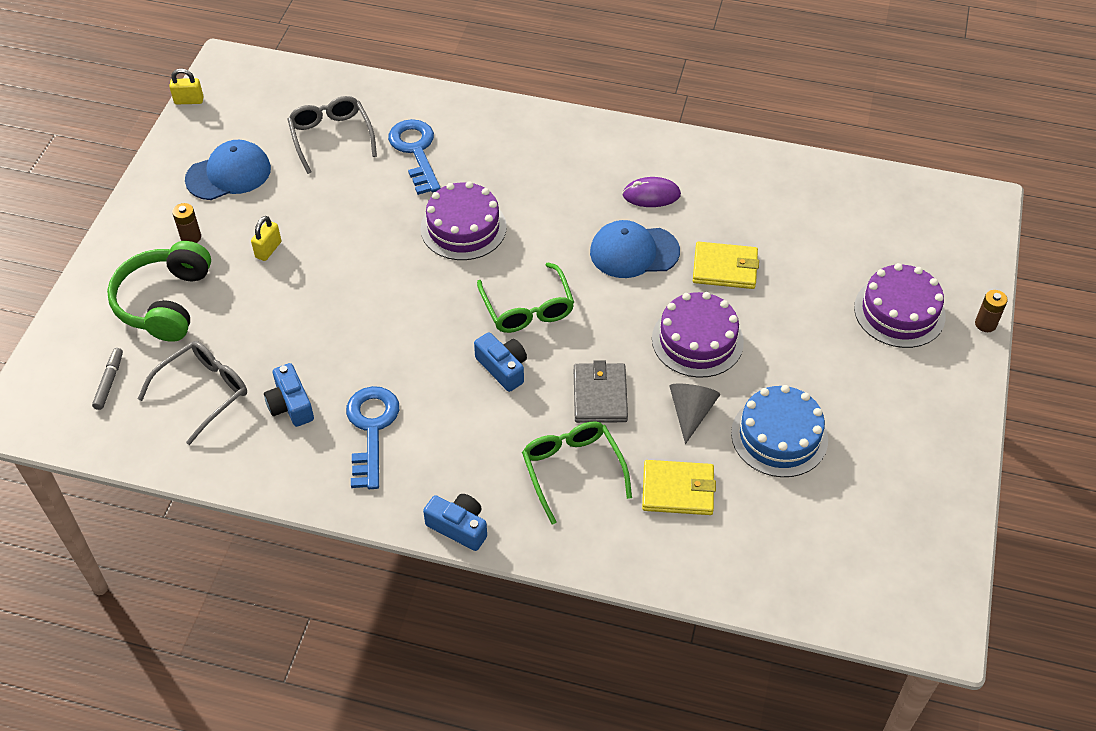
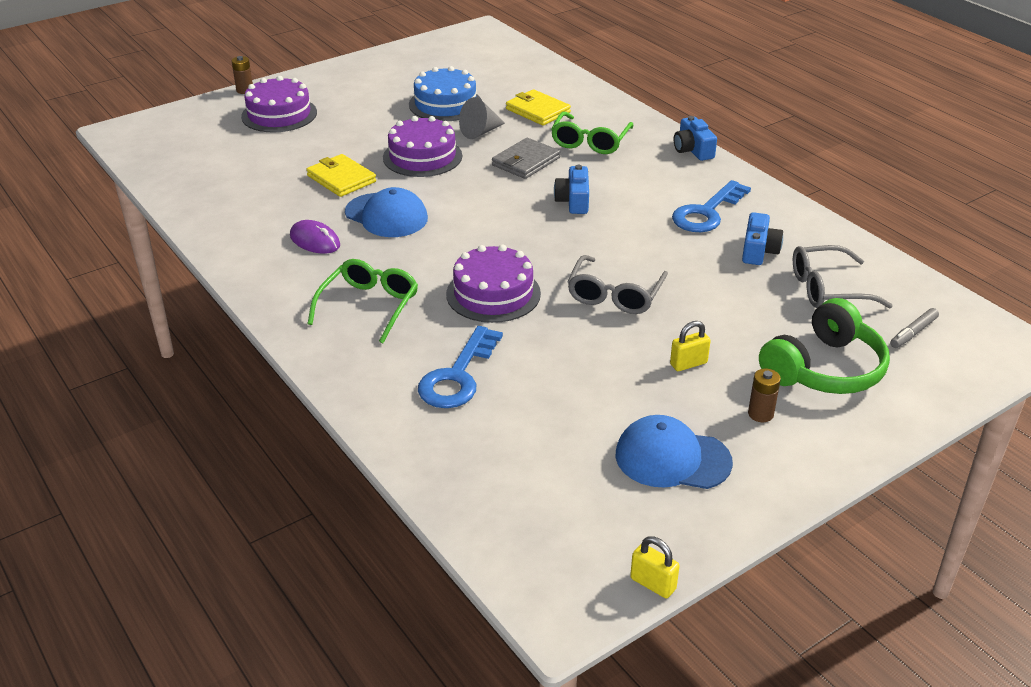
camera: 140 degrees left, 15 degrees down
(331, 137) = (525, 438): grey glasses -> grey glasses (615, 295)
(528, 309) = (512, 222): green glasses -> green glasses (369, 306)

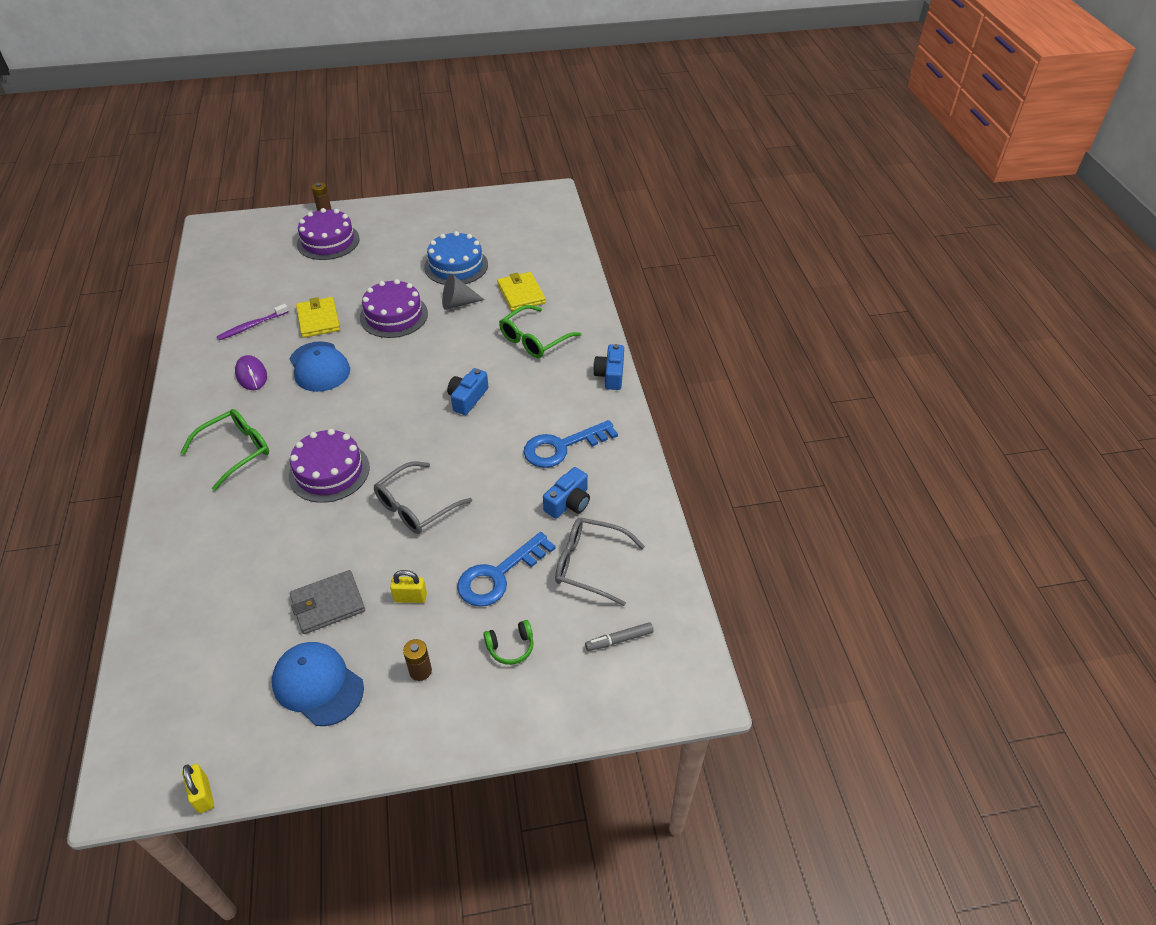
camera: 25 degrees right, 10 degrees up
(268, 201) = (251, 326): none -> purple toothbrush
(458, 376) = (239, 541): blue key -> blue key (498, 575)
(526, 162) = (466, 345): grey wallet -> grey wallet (328, 604)
(824, 369) = (510, 647): green headphones -> green headphones, size x0.45

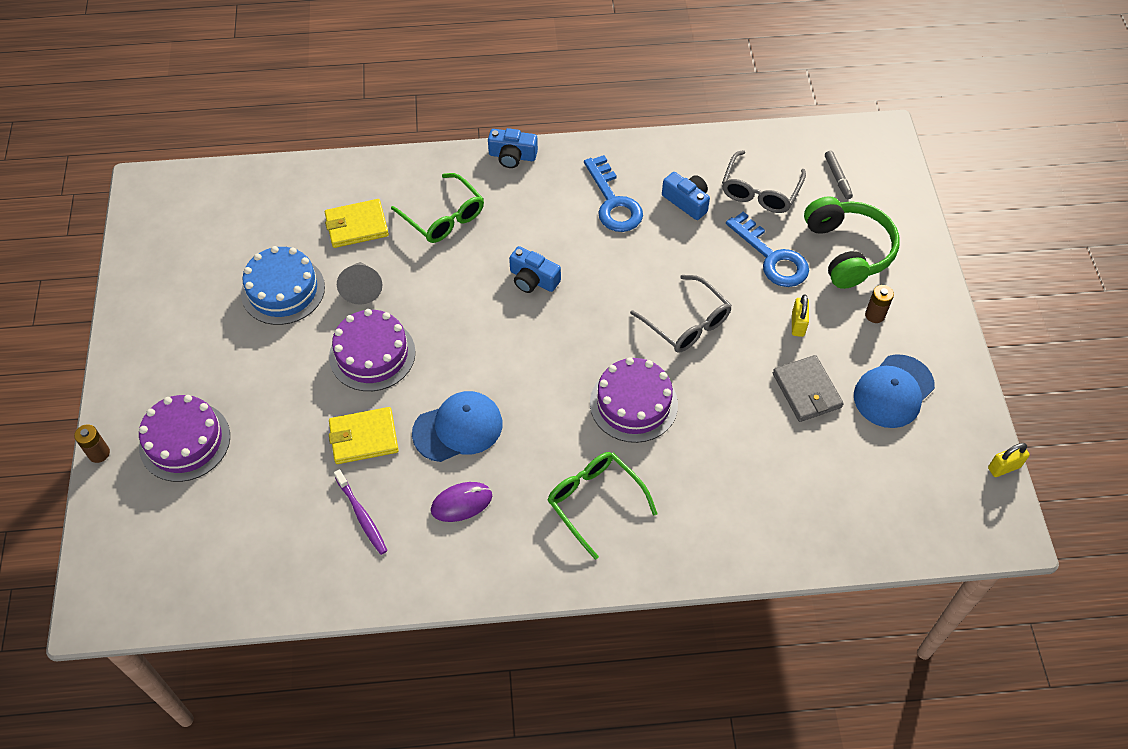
camera: 85 degrees left, 10 degrees up
(510, 647) = (848, 251): green headphones -> green headphones, size x2.22

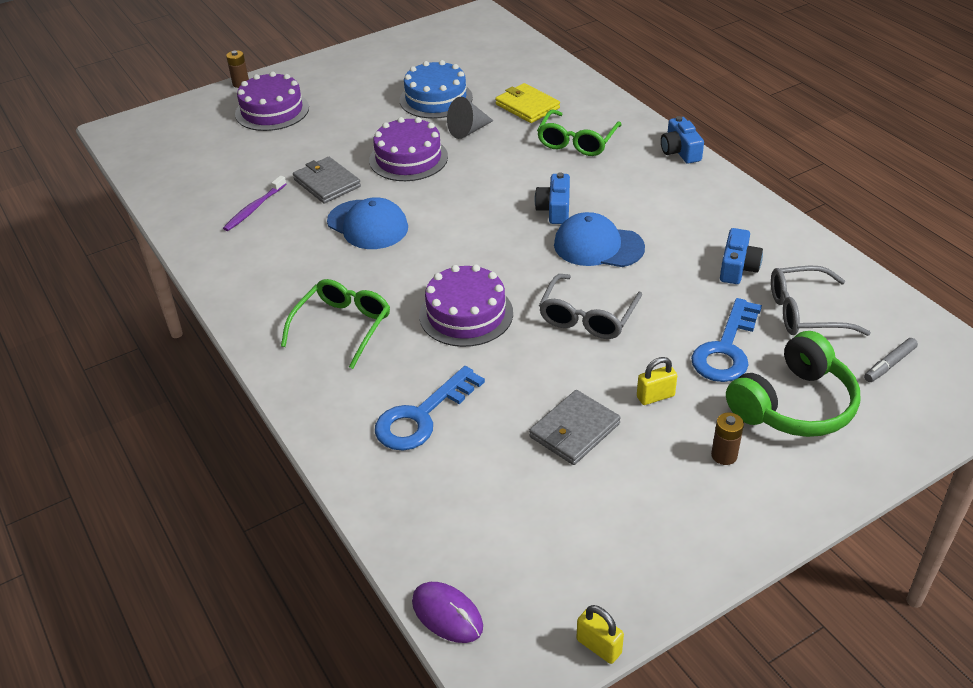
camera: 65 degrees right, 15 degrees down
(363, 438) = (327, 183): yellow wallet -> grey wallet
(461, 503) = (295, 253): purple mouse -> purple mouse (447, 614)
(613, 202) = (688, 223): blue key -> blue key (422, 416)
(893, 391) = (630, 504): blue cap -> blue cap (598, 246)

